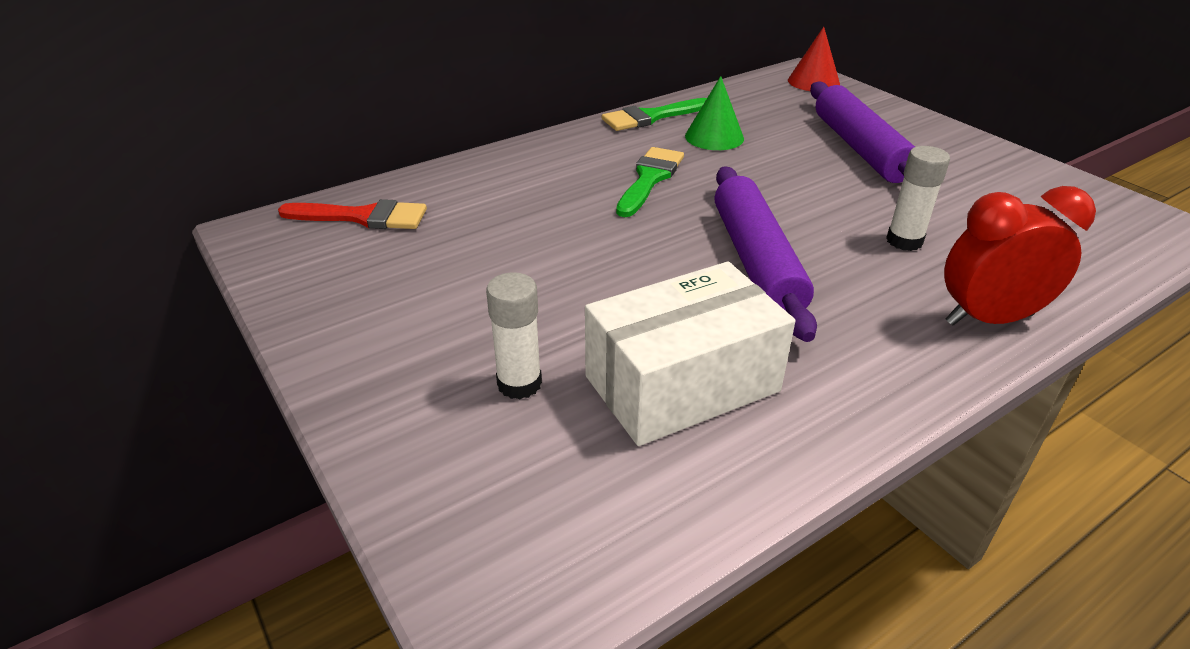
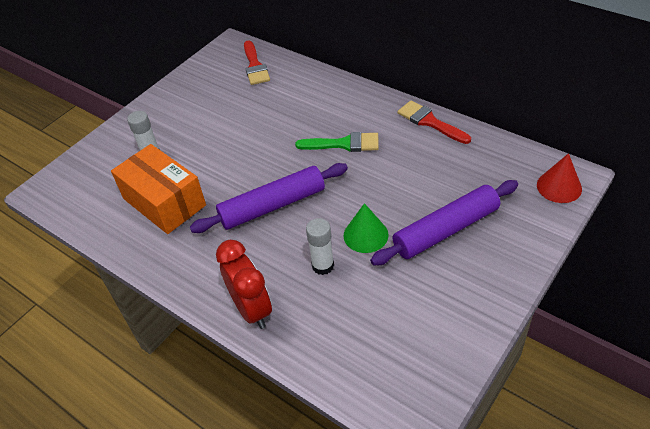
camera: 75 degrees right, 10 degrees up
(651, 117) = (430, 122): green brush -> red brush
(682, 383) = (164, 202): white box -> orange box
(714, 137) = (418, 156): green cone -> green cone (365, 235)

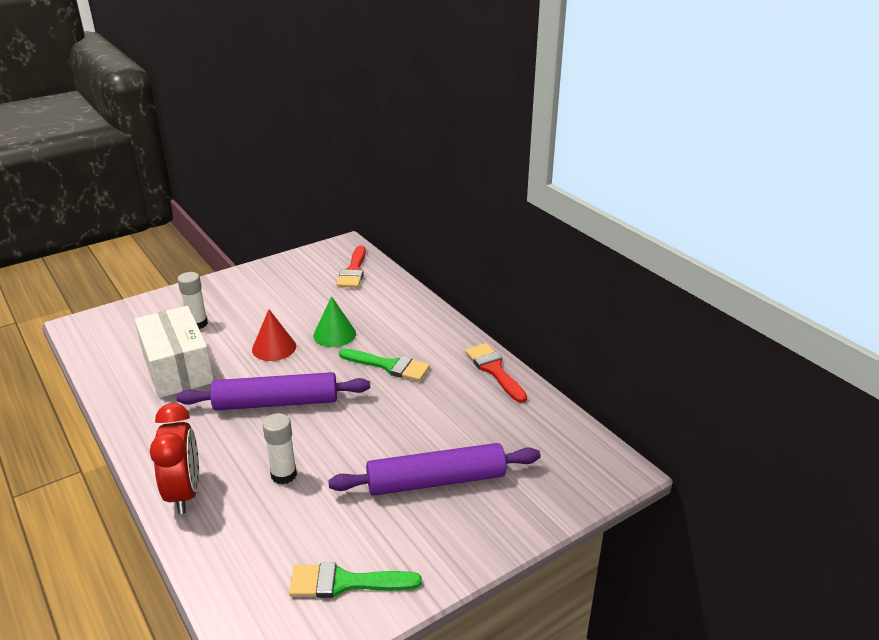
camera: 15 degrees right, 15 degrees down
(164, 202) = (178, 368): orange box -> white box
(365, 235) = (348, 459): green cone -> green cone (334, 334)
(432, 336) = (345, 582): none -> green brush
(559, 187) = (593, 476): red cone -> red cone (274, 348)

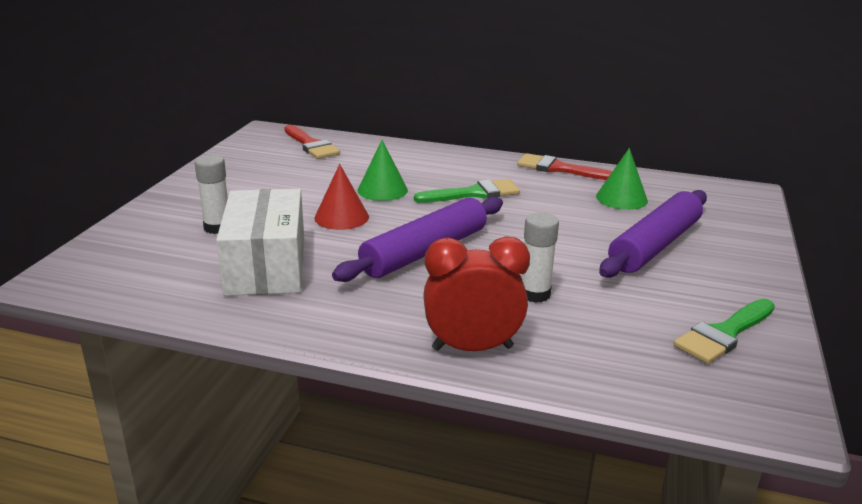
camera: 40 degrees left, 5 degrees down
(178, 368) = (266, 266): white box -> white box turned 60 degrees clockwise
(184, 493) = (472, 348): red clock -> red clock turned 45 degrees counterclockwise
(492, 423) = (621, 198): none -> green cone

